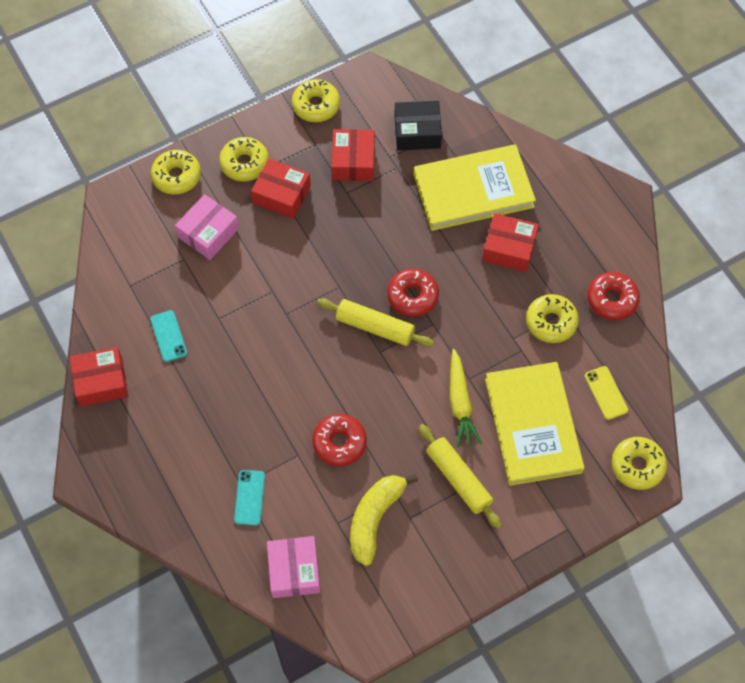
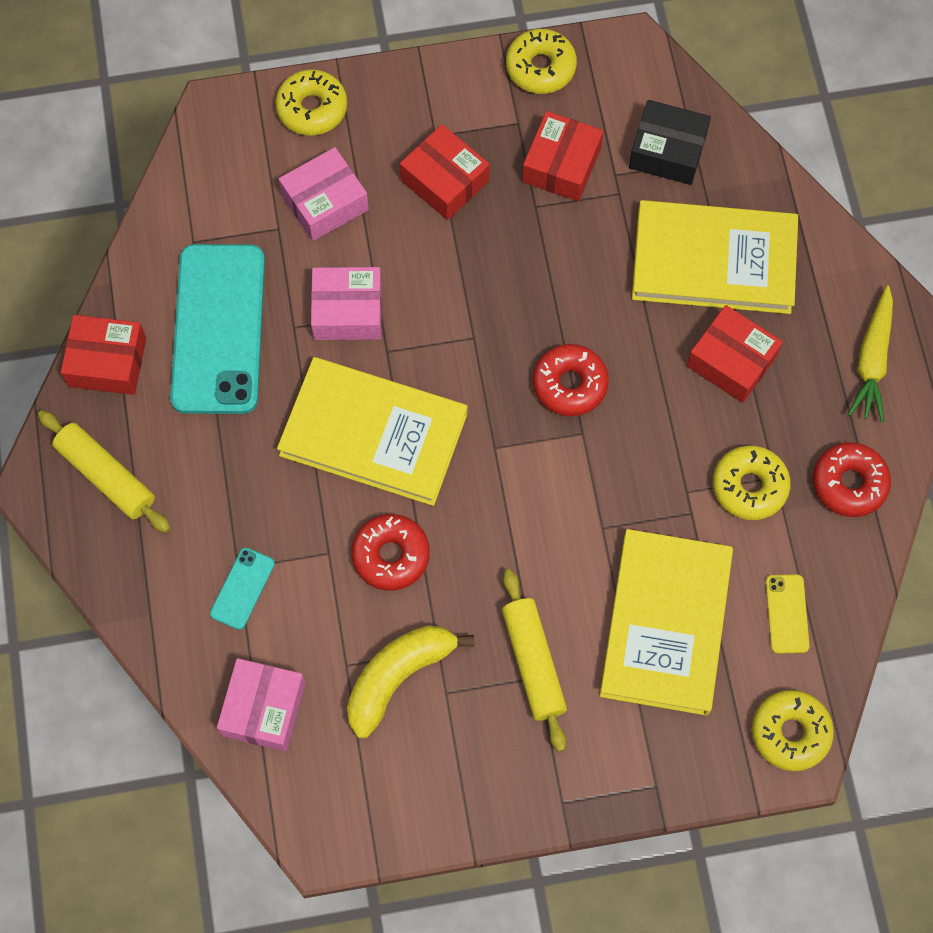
camera: 20 degrees right, 5 degrees up
(168, 336) = (218, 329): turquoise phone -> turquoise phone, size x2.39
(244, 163) = (411, 120): yellow donut -> none
(250, 297) = (348, 311): none -> pink box
(298, 369) = (373, 434): none -> yellow book
(375, 327) = (500, 410): yellow rolling pin -> yellow rolling pin (106, 476)
(460, 403) = (577, 558): yellow carrot -> yellow carrot (872, 360)

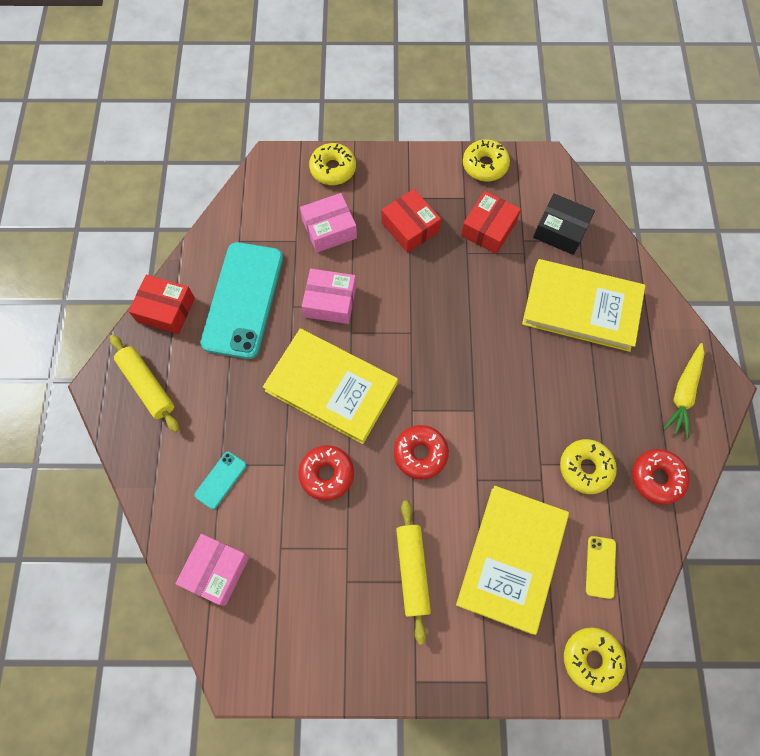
camera: 10 degrees right, 0 degrees up
(398, 677) = (315, 564): yellow banana -> none
(569, 384) = (470, 375): red donut -> red donut (420, 454)
(731, 361) = (584, 377): red box -> none

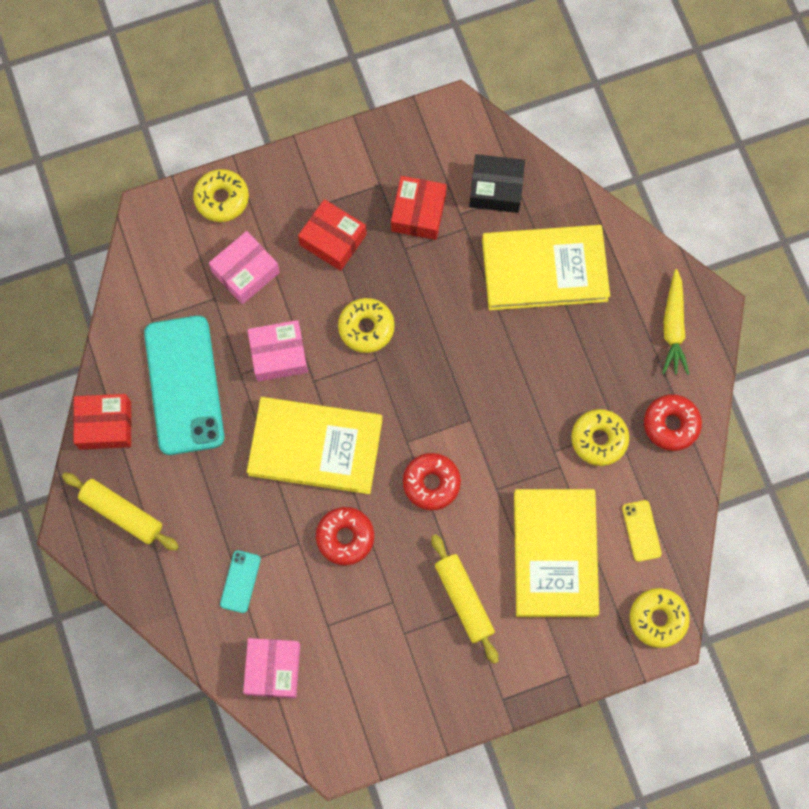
camera: 20 degrees left, 5 degrees up
(485, 165) = (389, 138): yellow donut -> yellow donut (366, 328)

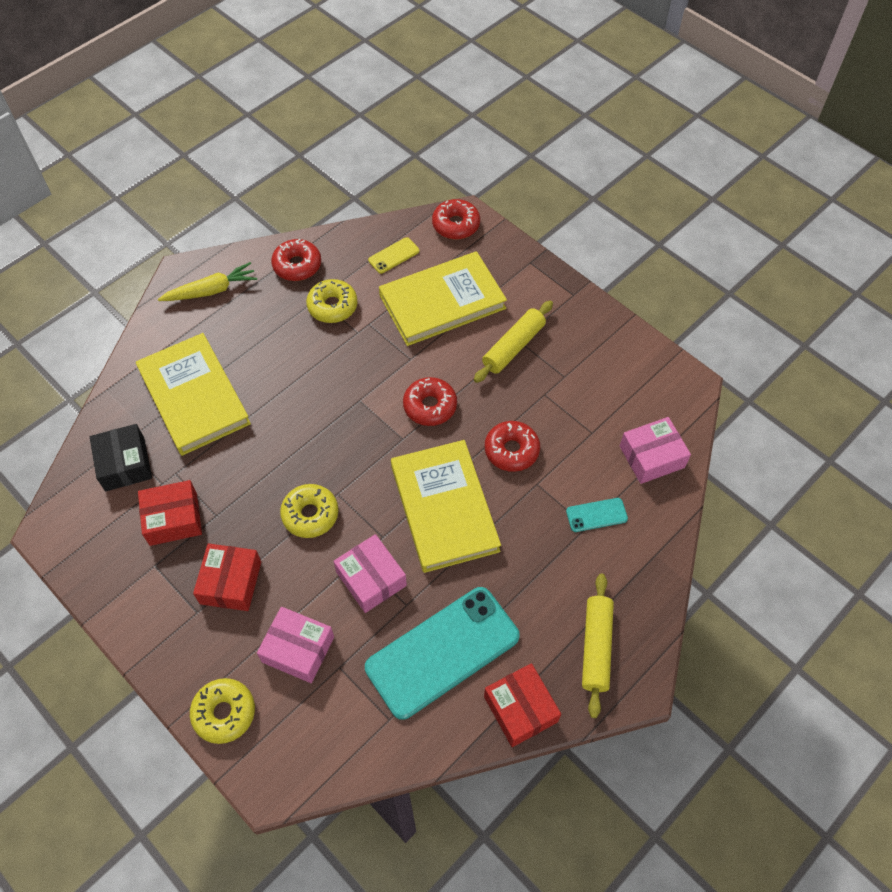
camera: 115 degrees left, 15 degrees down
(657, 619) = (456, 225): yellow donut -> red donut

